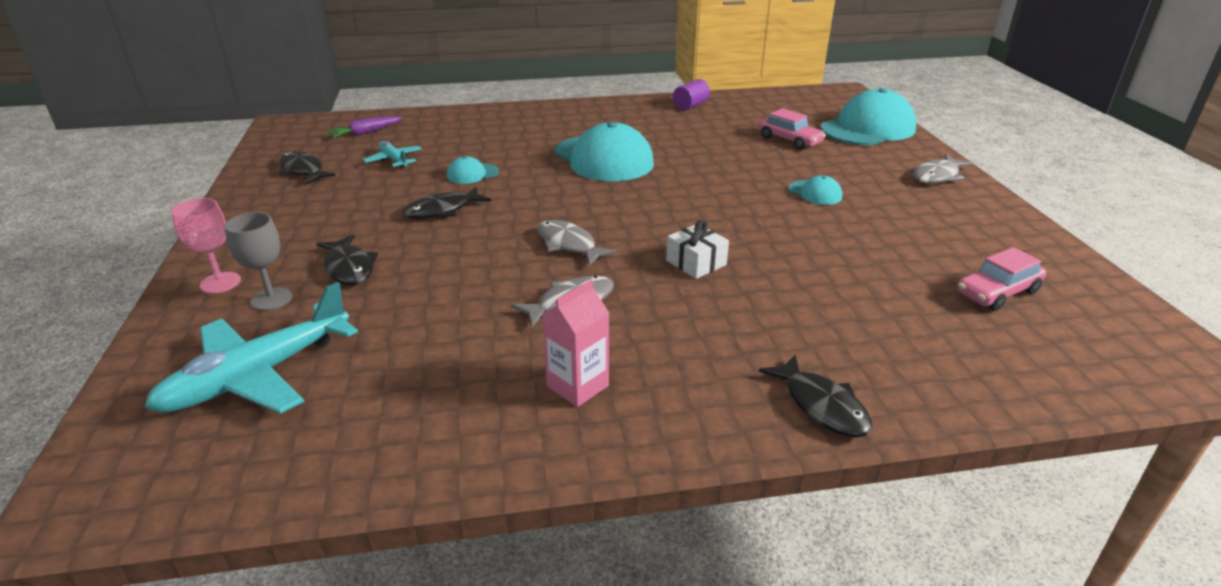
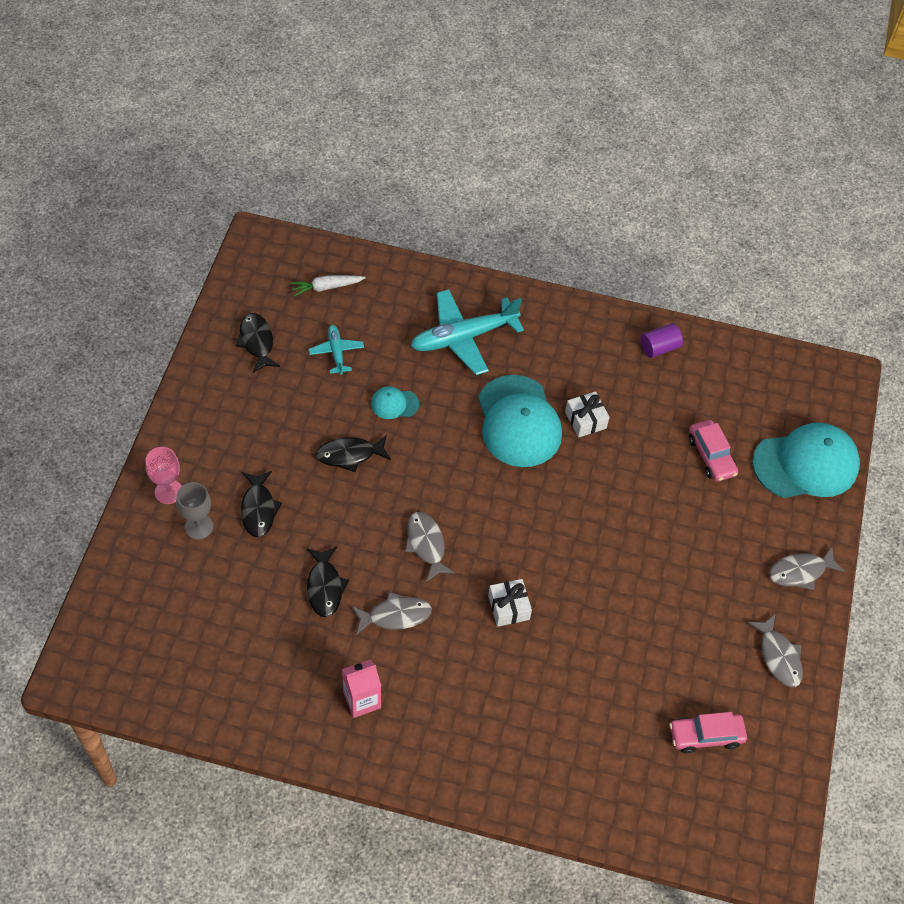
camera: 20 degrees right, 25 degrees up
(258, 375) = (177, 607): turquoise plane -> turquoise plane (463, 337)
(365, 133) = (326, 287): purple carrot -> white carrot
(664, 146) = (585, 420): none -> white gift
(815, 193) = (668, 553): turquoise cap -> none
(821, 406) = (498, 781): black fish -> black fish (324, 587)
(988, 224) = (778, 656): none -> grey fish

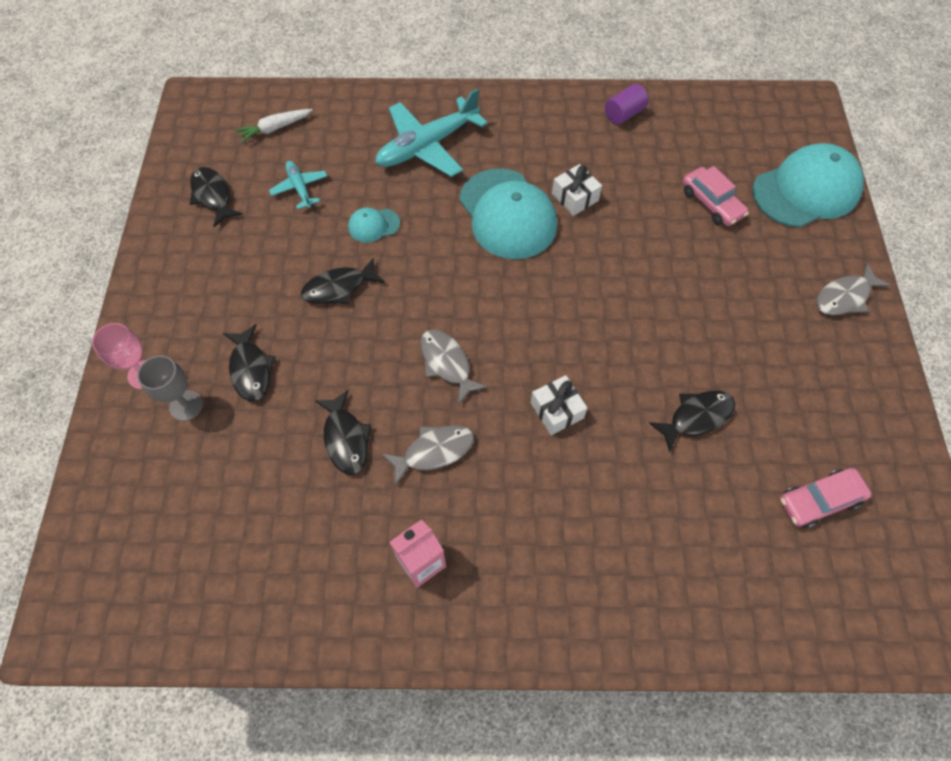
camera: 10 degrees left, 5 degrees up
(627, 643) = (696, 417): none -> black fish
(778, 656) = (859, 391): grey fish -> none

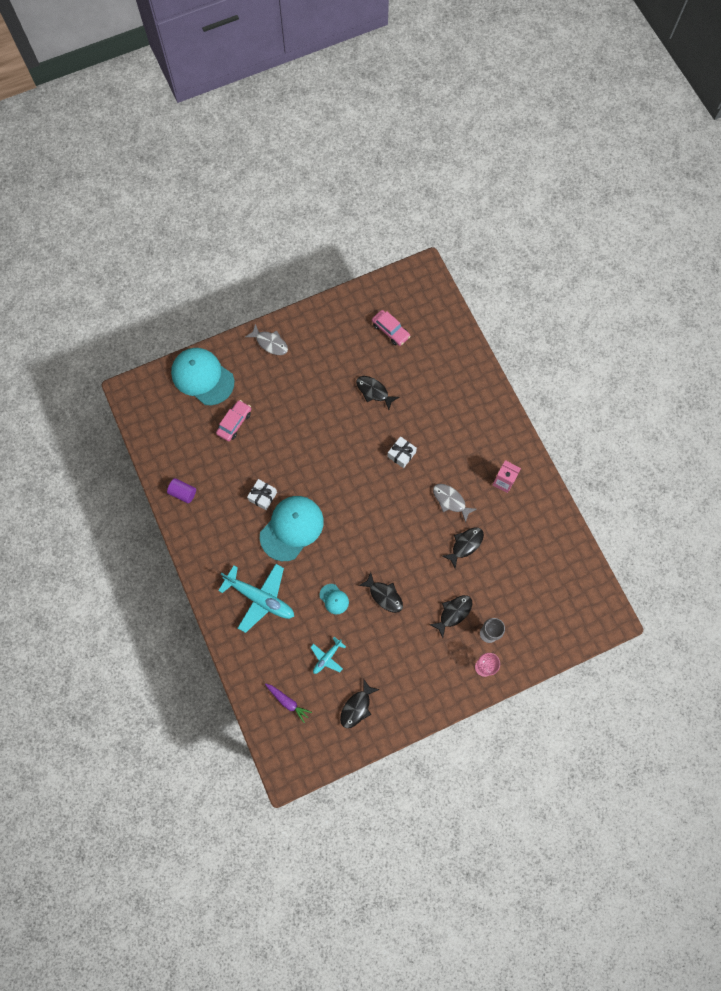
camera: 115 degrees left, 10 degrees up
(275, 128) = (288, 702): white carrot -> purple carrot
(447, 363) = (401, 517): grey fish -> none

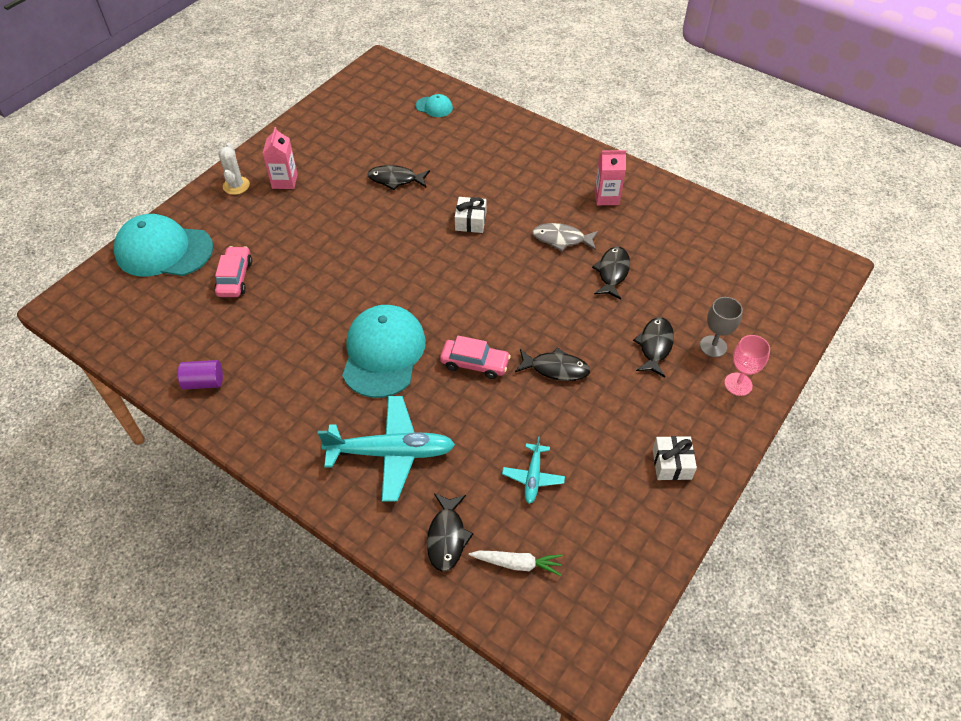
camera: 30 degrees left, 20 degrees down
(262, 496) = (321, 337): white gift -> white gift (671, 464)
(270, 343) = (236, 185): grey fish -> white cactus
(288, 702) = (517, 564): purple carrot -> white carrot
(302, 355) = (284, 181): none -> pink carton
(334, 599) = (494, 404): turquoise cap -> turquoise cap (434, 107)
(357, 707) = (617, 516): black fish -> black fish (447, 537)
(390, 331) = (377, 122): pink car -> pink car (474, 363)

